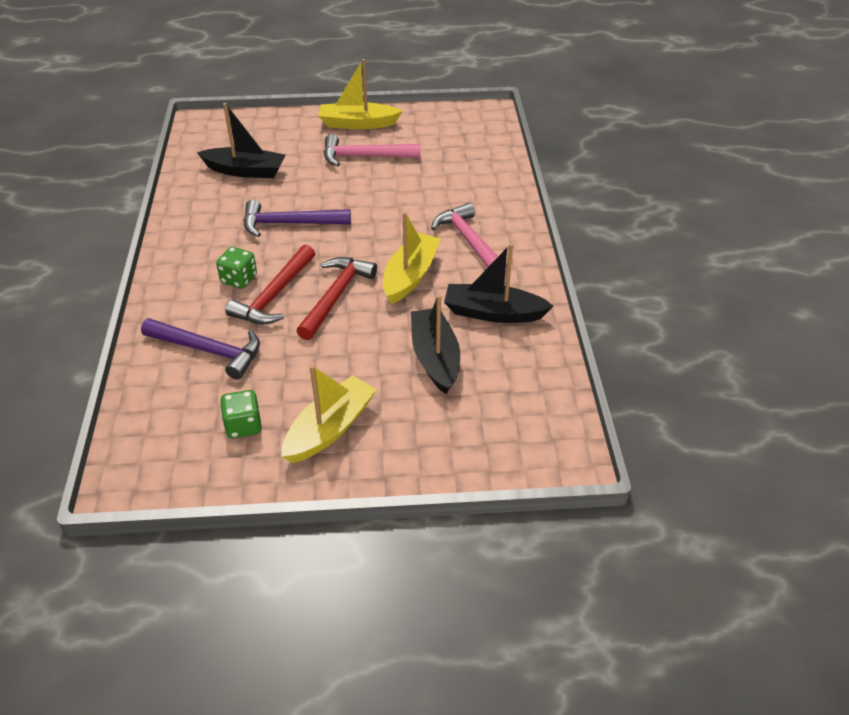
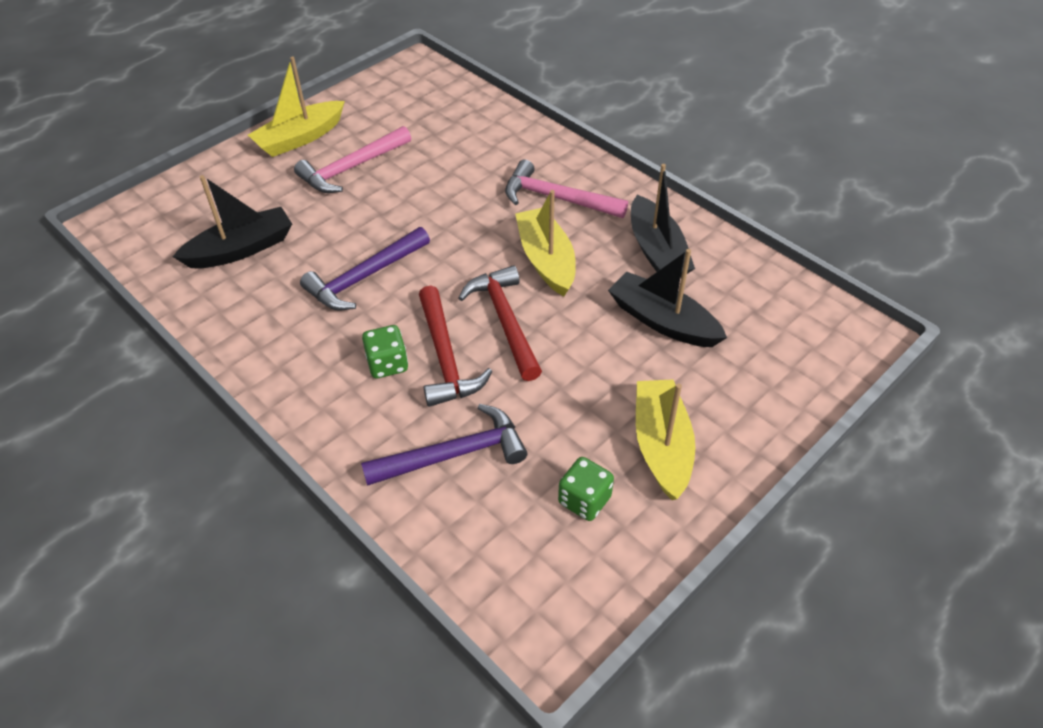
camera: 40 degrees left, 5 degrees up
(493, 313) = (657, 251): black boat -> black boat turned 75 degrees counterclockwise

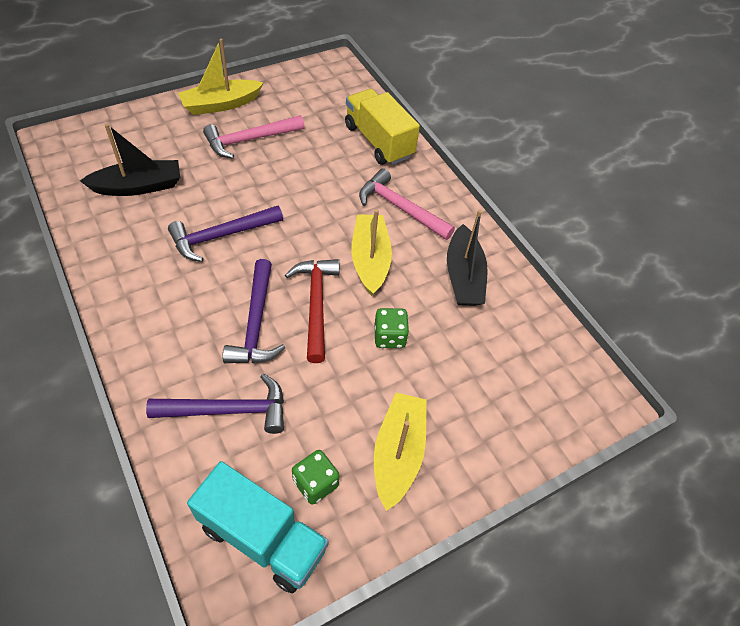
camera: 10 degrees right, 5 degrees up
(387, 364) = (209, 316): green dice -> green dice (389, 337)
(445, 357) = (256, 323): red hammer -> purple hammer
(502, 135) = (378, 141): none -> yellow truck
(549, 569) = (262, 537): none -> turquoise truck
(662, 321) = (443, 341): black boat -> none

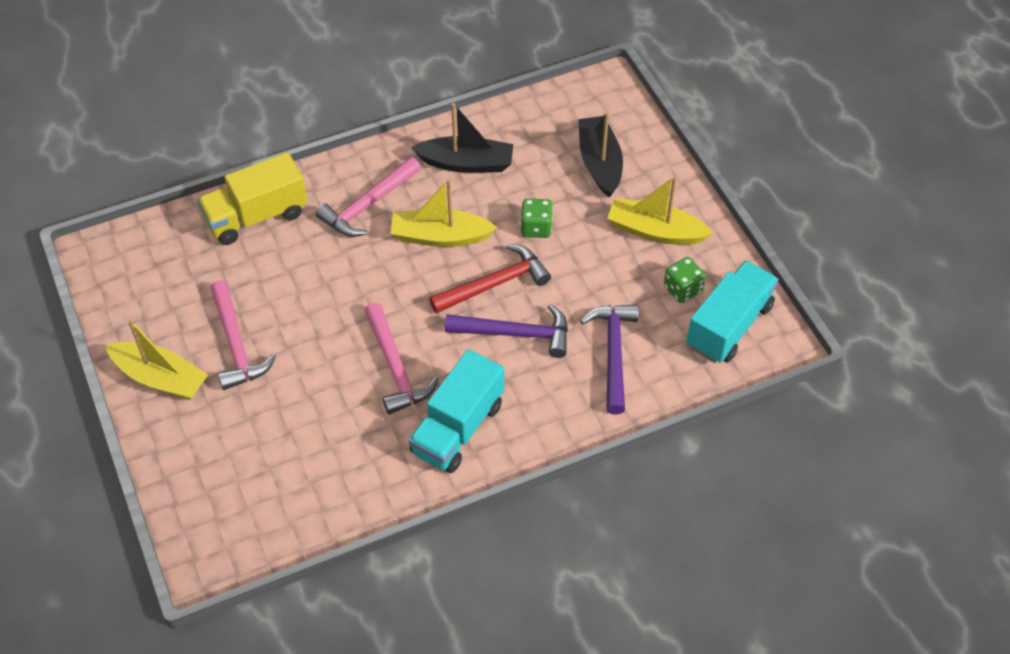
camera: 80 degrees left, 0 degrees up
(138, 186) = (307, 456): black boat -> black boat (599, 163)
(152, 282) = (458, 428): none -> turquoise truck
(221, 104) = (160, 378): yellow boat -> yellow boat turned 45 degrees counterclockwise
(221, 236) = (395, 368): purple hammer -> pink hammer
(316, 304) = (495, 284): red hammer -> red hammer turned 150 degrees clockwise

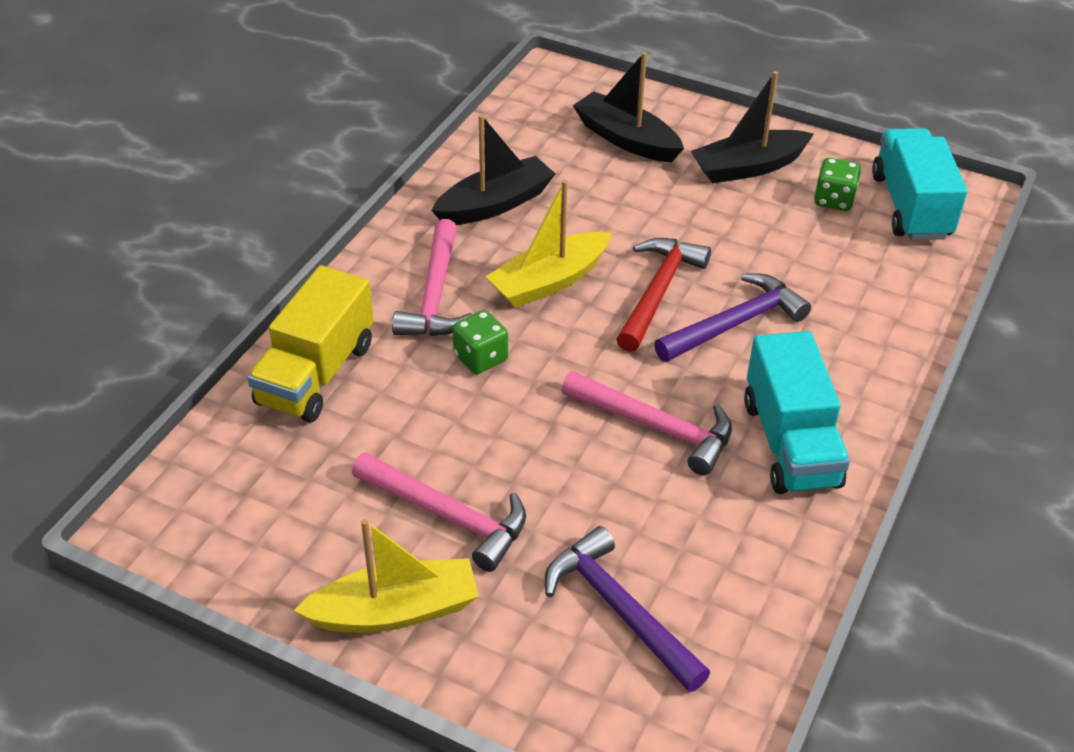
camera: 40 degrees left, 10 degrees down
(536, 228) = (636, 222): green dice -> green dice (480, 358)
(613, 353) = (845, 286): purple hammer -> purple hammer (619, 609)
(655, 231) = (748, 167): yellow boat -> black boat

